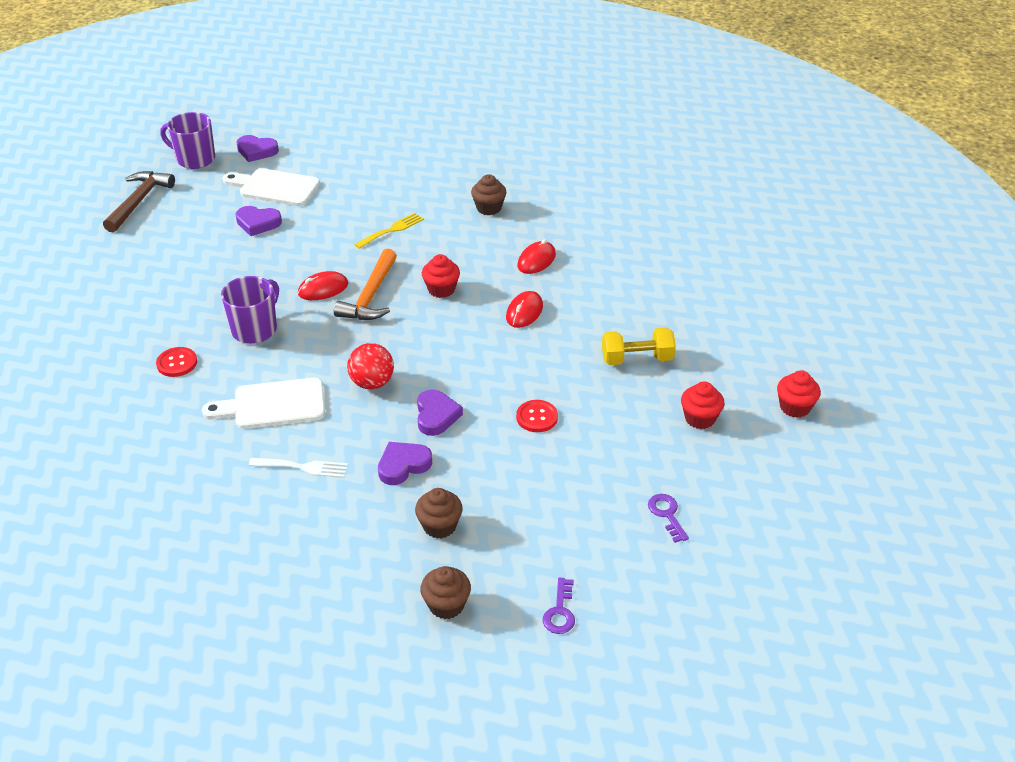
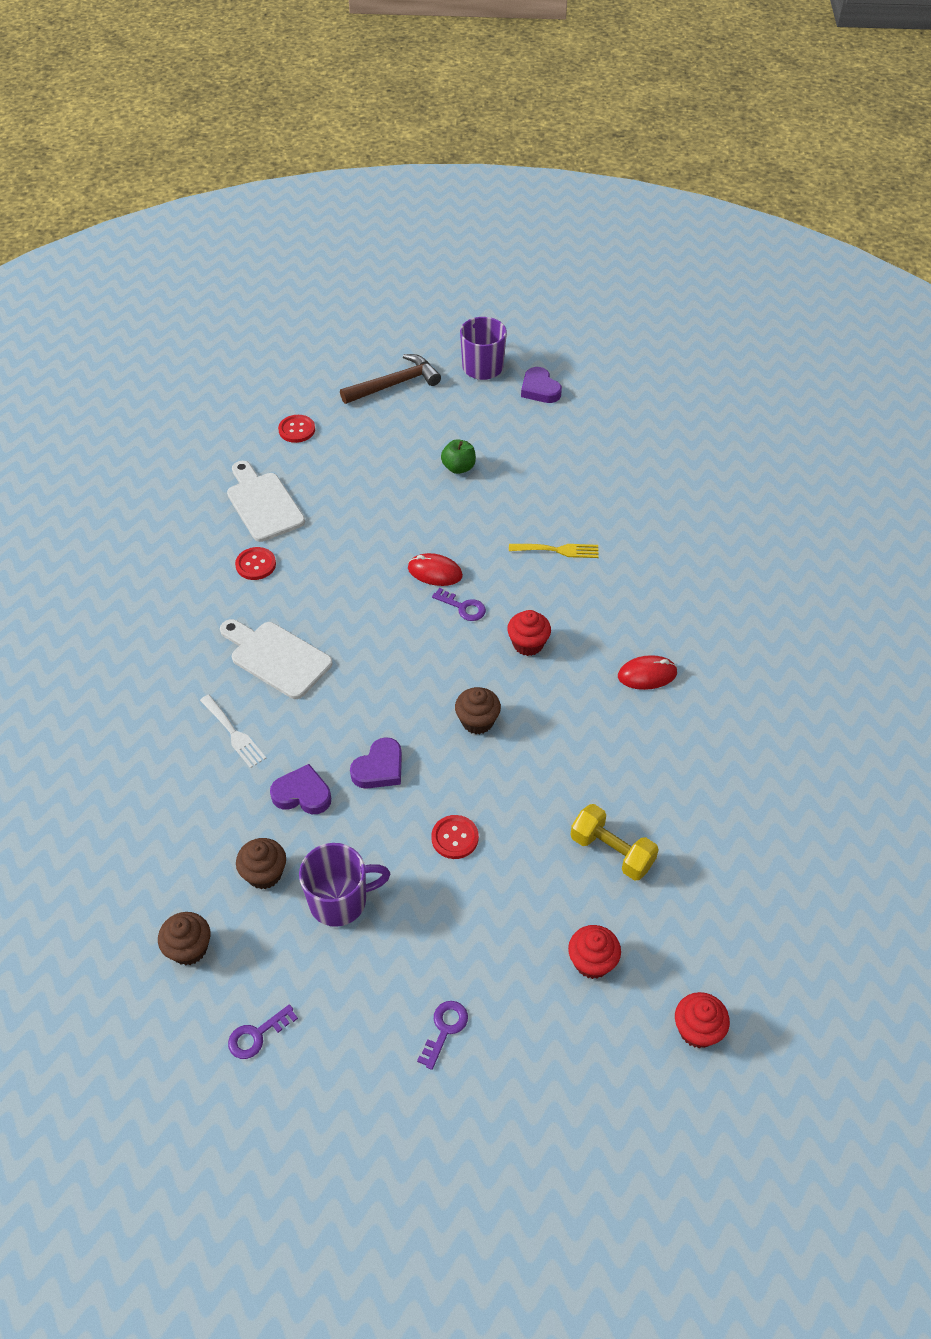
camera: 45 degrees right, 10 degrees up
(94, 267) = (297, 430): none -> red button
(255, 329) = (342, 574): purple mug -> purple mug (340, 901)
(258, 223) = (458, 467): purple heart -> green apple
(275, 187) = (512, 438): white cutting board -> white cutting board (263, 504)
(370, 296) = (463, 607): orange hammer -> purple key
(372, 383) = (368, 695): red ball -> none
(489, 208) = (671, 586): brown cupcake -> brown cupcake (477, 721)
(524, 312) = (571, 722): red mouse -> none

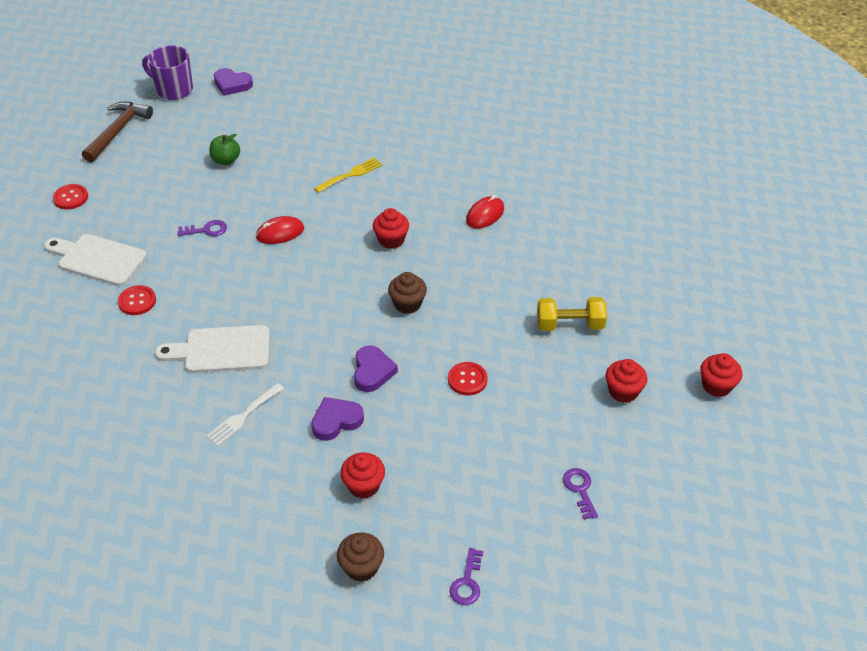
camera: 40 degrees left, 5 degrees down
(234, 734) = (243, 416): white fork -> white fork turned 120 degrees clockwise
(264, 874) = (363, 485): brown cupcake -> red cupcake
(340, 901) = (433, 466): purple mug -> none
(463, 607) = (324, 243): purple key -> purple key (207, 230)

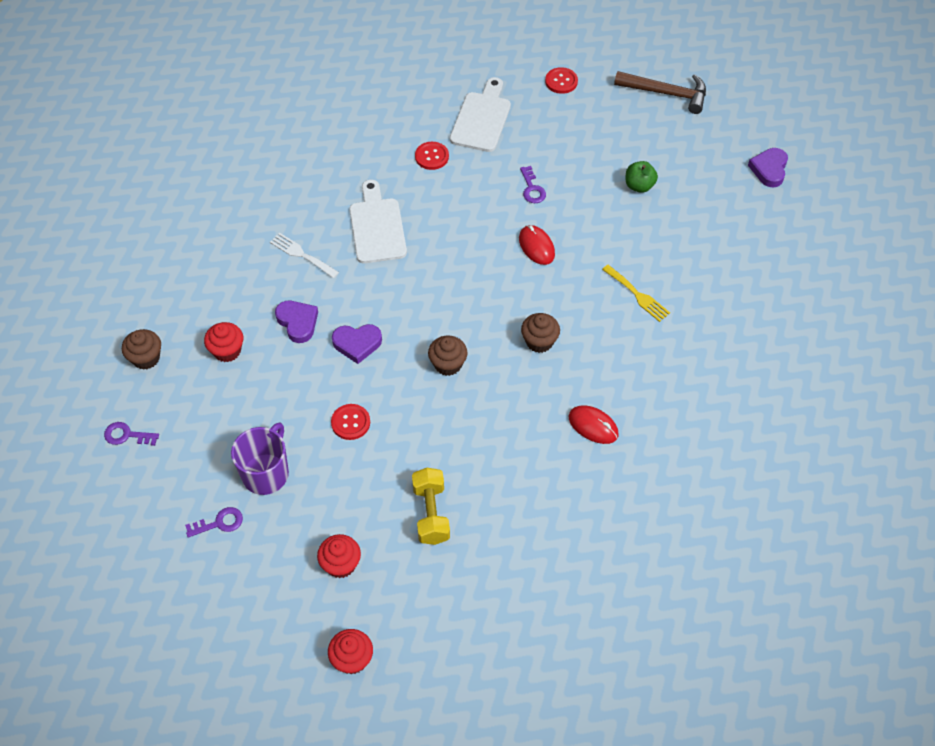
camera: 85 degrees right, 10 degrees up
(173, 90) = (746, 123): purple mug -> purple mug (266, 473)
(391, 240) = (539, 341): red cupcake -> brown cupcake

